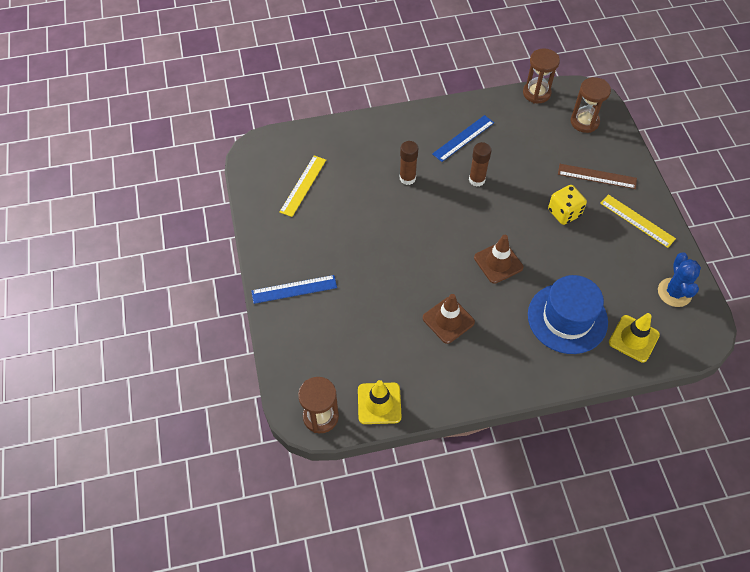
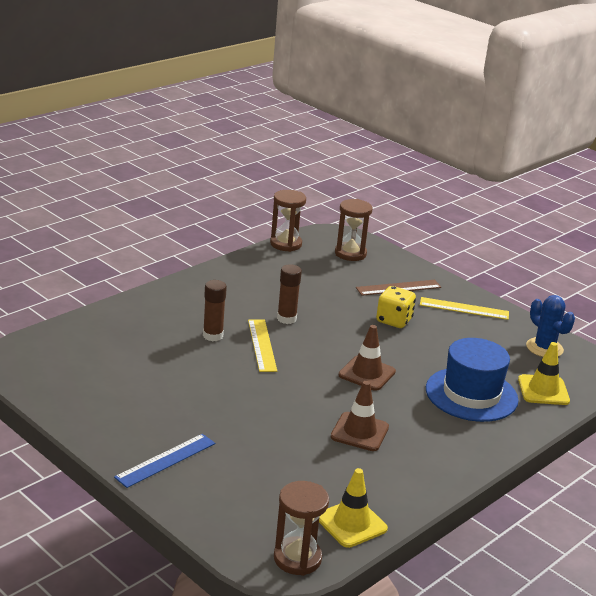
camera: 35 degrees left, 30 degrees down
(303, 185) = (98, 371): yellow ruler -> yellow ruler (262, 345)
(463, 138) = (243, 292): blue ruler -> none

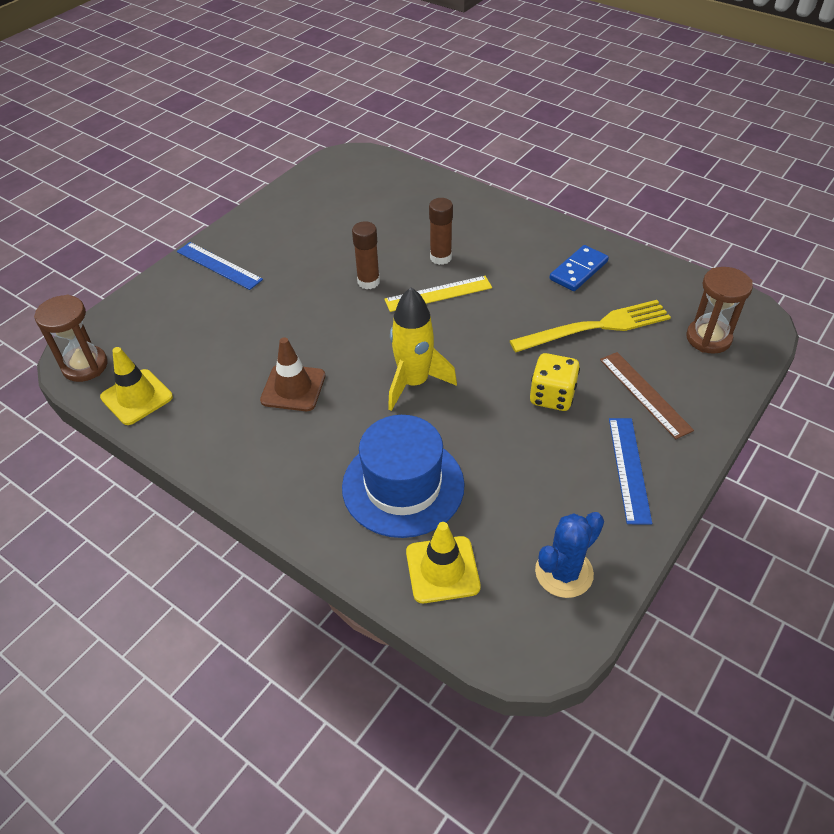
camera: 85 degrees right, 20 degrees up
(257, 281) = (578, 270): none -> blue domino
(286, 244) = (689, 279): brown hourglass -> none
(286, 319) = (504, 304): brown glue stick -> brown glue stick (368, 282)
(326, 289) = (596, 327): none -> yellow fork
(367, 373) = (414, 383): brown traffic cone -> yellow rocket
(464, 308) = (629, 469): yellow ruler -> blue ruler

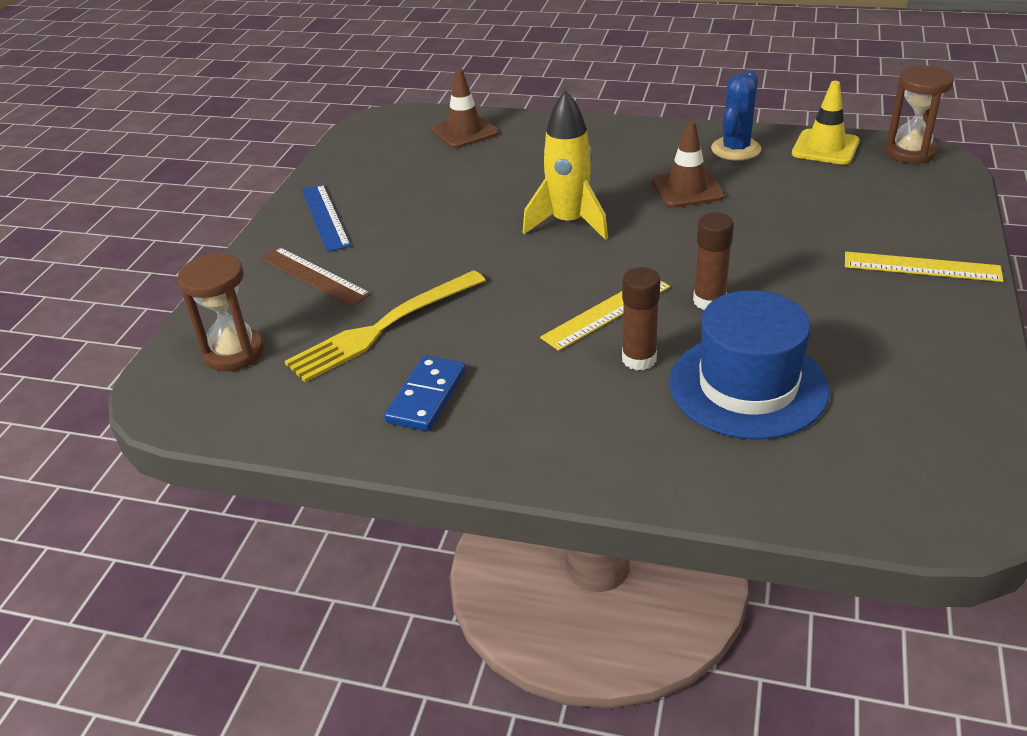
camera: 160 degrees right, 10 degrees down
(219, 266) = (921, 267): blue ruler -> yellow ruler
(403, 486) = (525, 160): blue hat -> blue hat (747, 386)
(442, 569) = (464, 132): yellow traffic cone -> brown traffic cone
(552, 396) = (416, 249): yellow dice -> none
(564, 572) = (370, 151): blue cactus -> blue cactus (735, 149)

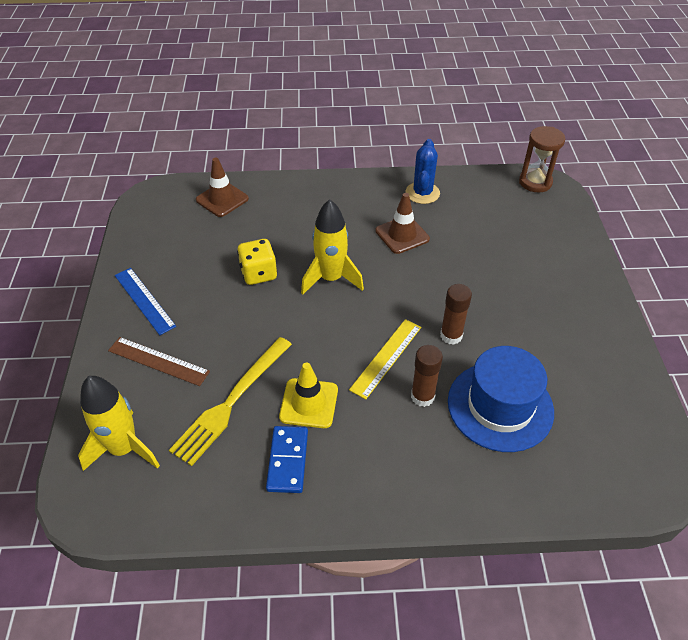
camera: 20 degrees left, 10 degrees up
(234, 353) = (124, 449): brown hourglass -> yellow rocket
(476, 207) = (258, 273): none -> yellow dice
(825, 148) = (480, 184): yellow traffic cone -> yellow traffic cone (309, 403)
(921, 267) = (573, 283): yellow ruler -> none

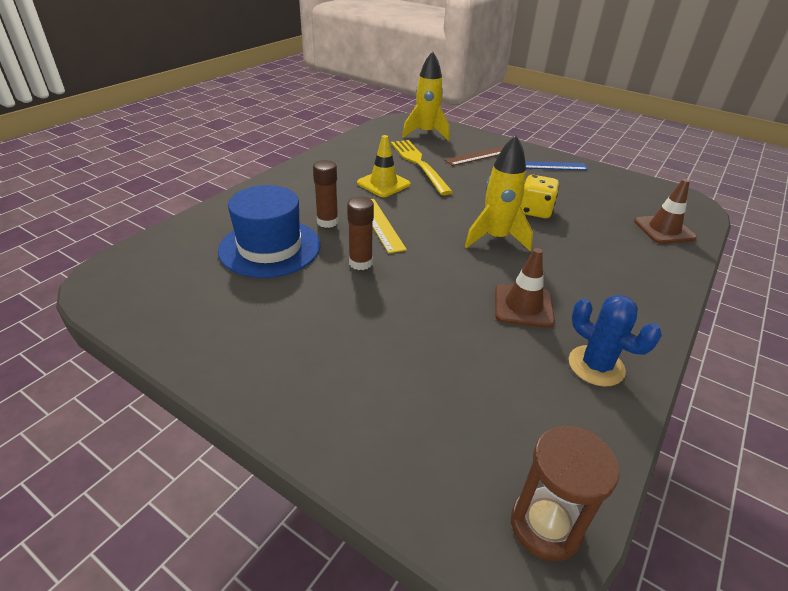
camera: 125 degrees right, 10 degrees down
(288, 460) = (354, 165): blue domino -> none

